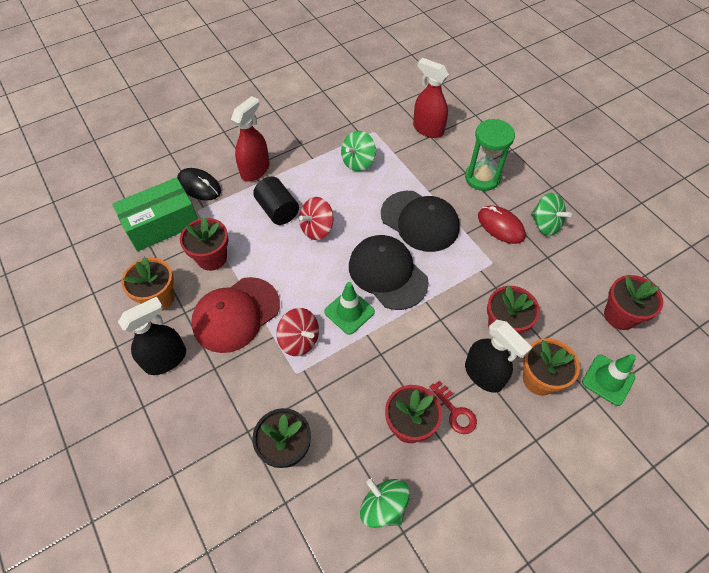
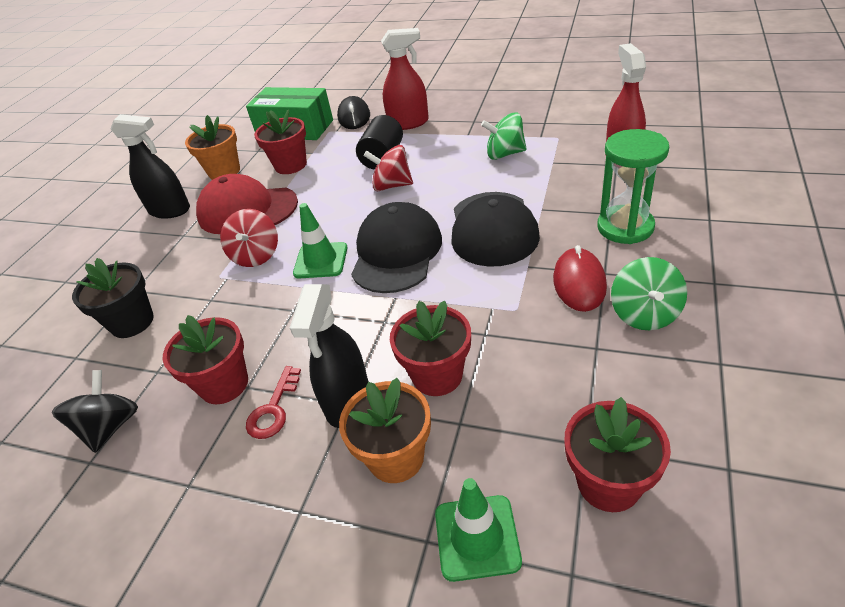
camera: 55 degrees right, 15 degrees down
(383, 506) = (110, 427): green spinning top -> black spinning top

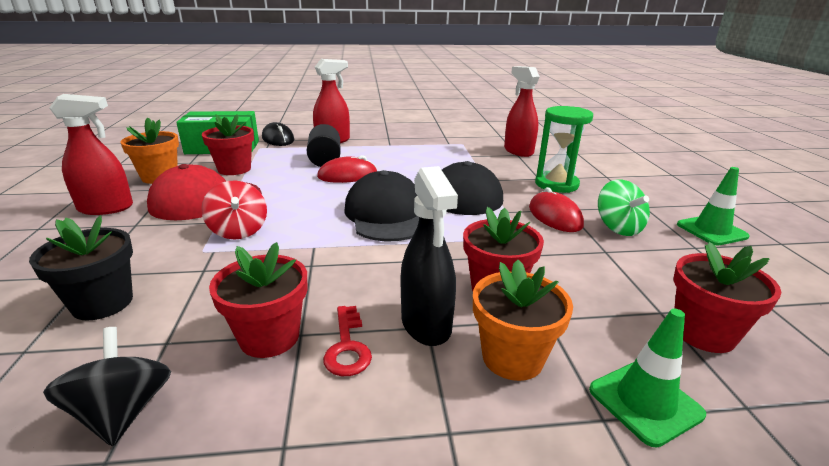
camera: 30 degrees left, 15 degrees down
(170, 210) = (106, 208): black spray bottle -> red spray bottle
(321, 260) = (314, 227): green traffic cone -> green traffic cone (711, 230)
(392, 186) = (347, 175): red spinning top -> red mouse
(505, 154) = (429, 153): green spinning top -> none

